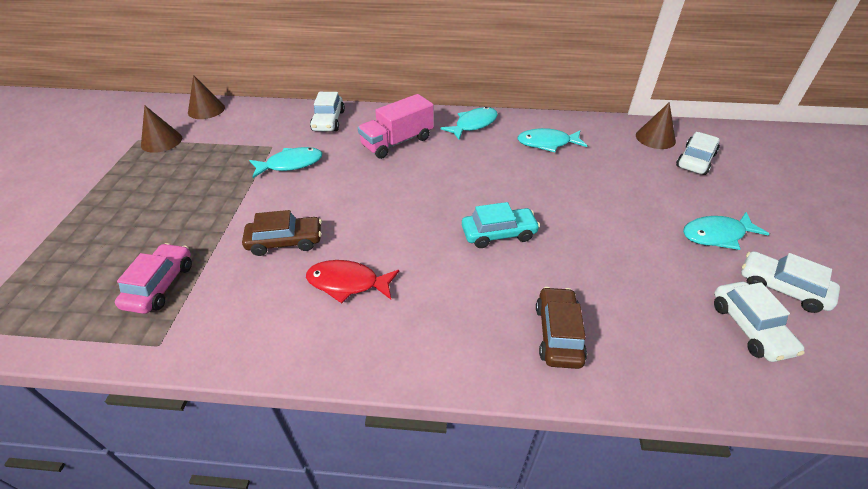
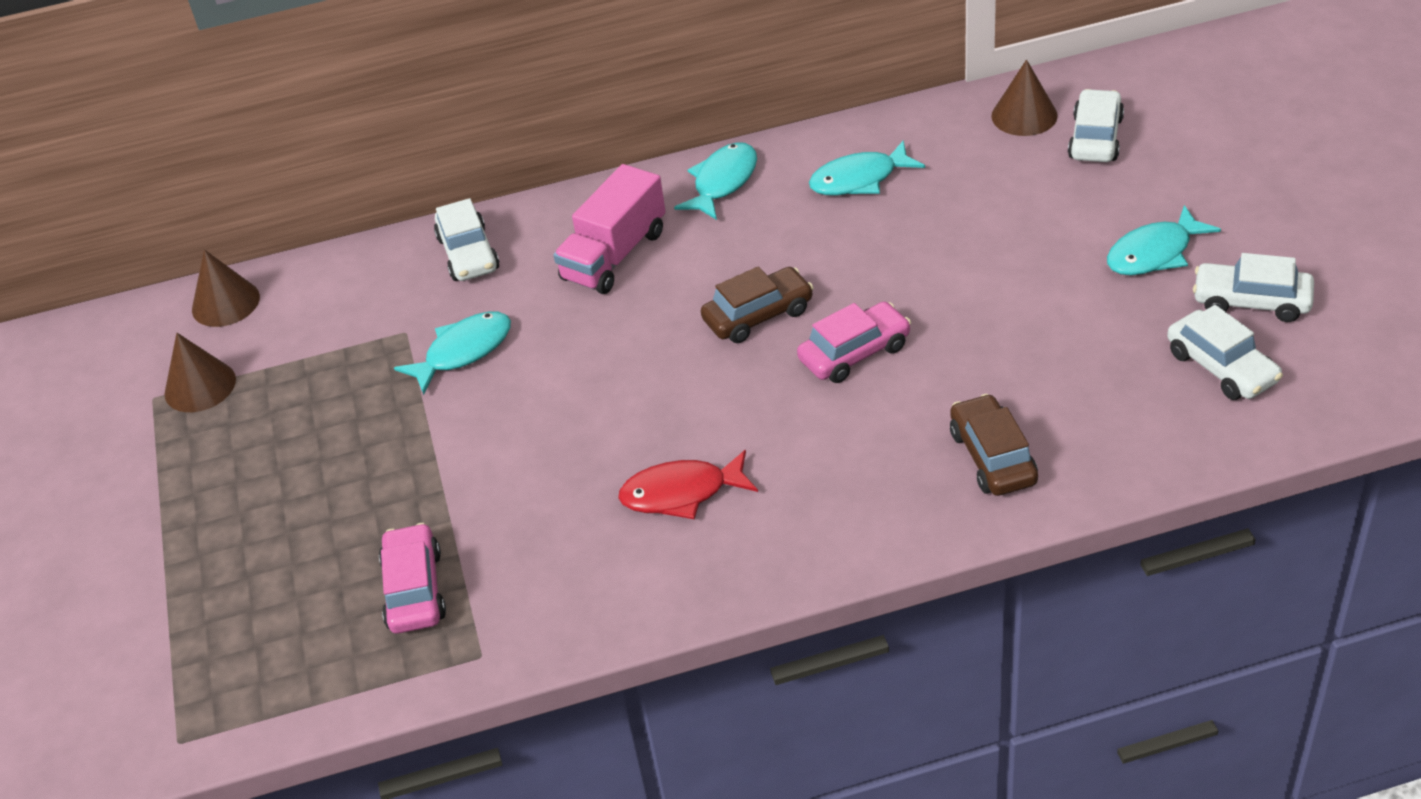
camera: 15 degrees left, 0 degrees up
(285, 241) = (549, 470): brown car -> brown car (758, 315)
(498, 233) = (854, 353): turquoise car -> pink car

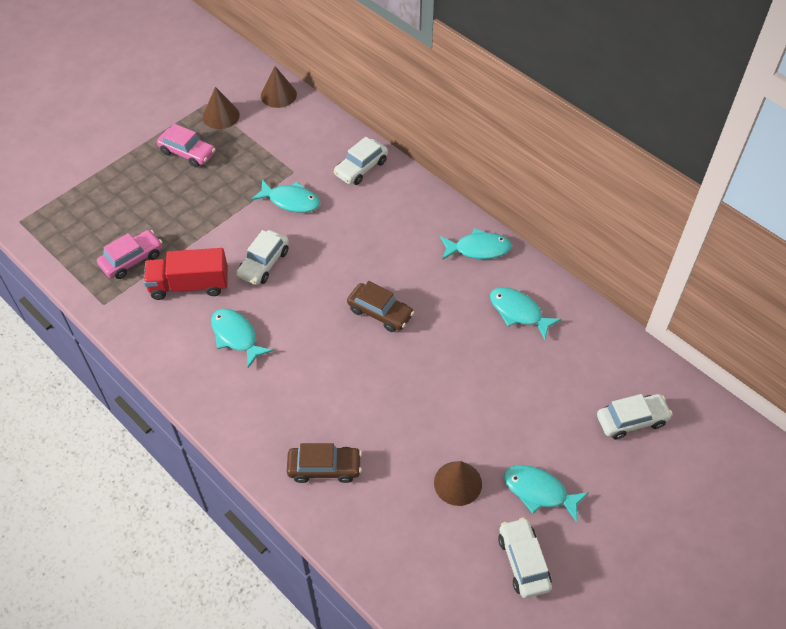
camera: 55 degrees right, 10 degrees up
(532, 525) = (189, 285): none -> red truck
(614, 255) = (392, 228): pink truck -> none
(681, 493) = (236, 336): red fish -> turquoise fish
(854, 353) = (373, 369): pink car -> pink car (187, 153)
(992, 457) = (324, 468): brown car -> brown car turned 45 degrees clockwise
(1024, 116) = (629, 373): brown cone -> brown cone (458, 483)
(1222, 367) = (455, 563): white car -> white car (264, 263)

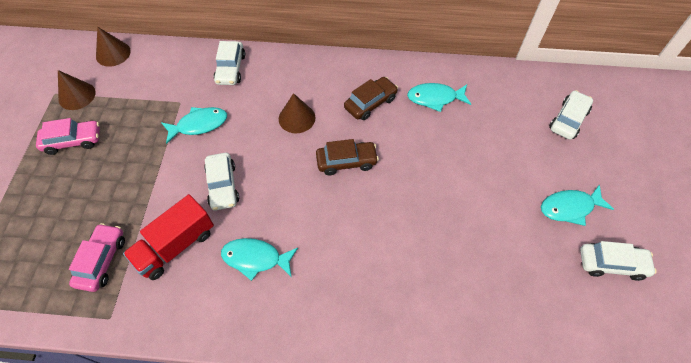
camera: 40 degrees left, 5 degrees up
(324, 468) = (423, 308): brown car -> brown car (370, 103)
(458, 483) = (519, 243): brown cone -> brown cone (297, 118)
(478, 249) = (367, 74): turquoise fish -> none
(523, 562) = (611, 264): white car -> white car turned 150 degrees clockwise

